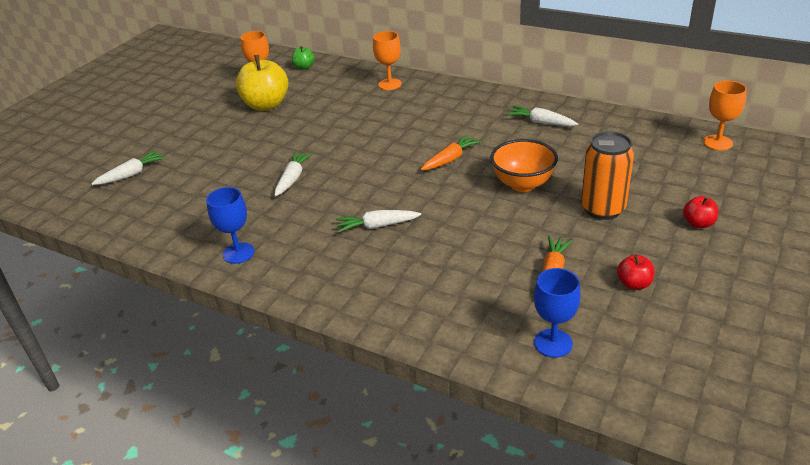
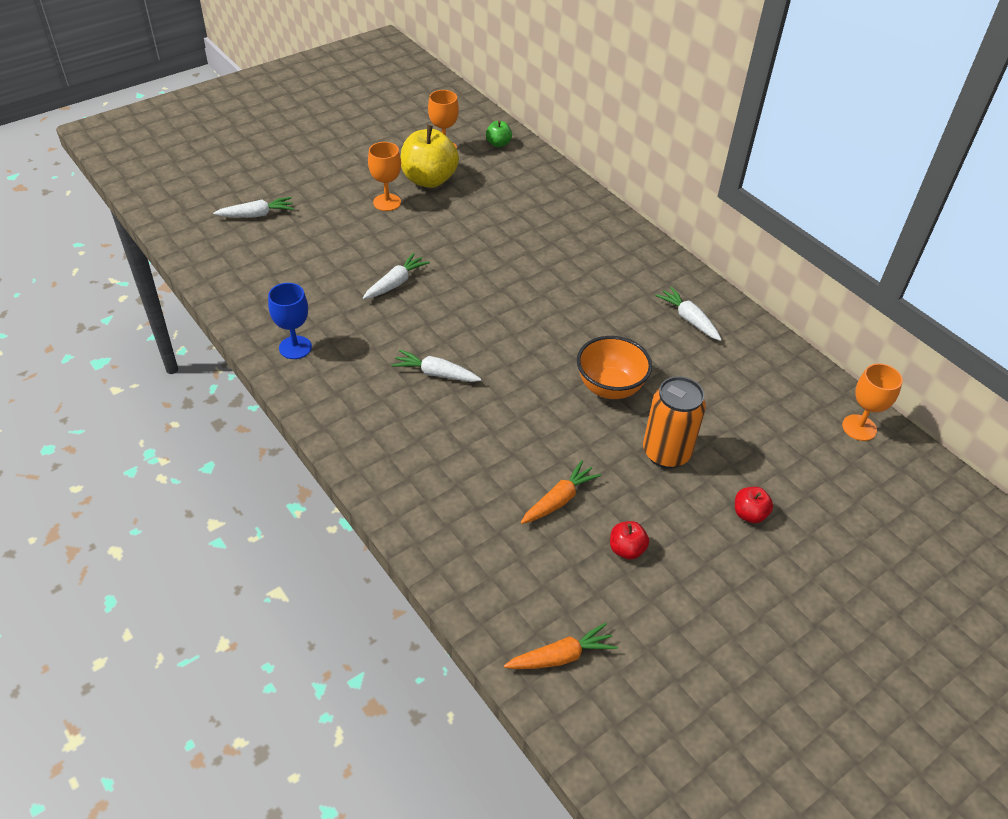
camera: 20 degrees right, 10 degrees up
(390, 84) = (569, 203): orange goblet -> orange goblet (387, 202)
(450, 159) = (561, 326): orange carrot -> orange carrot (561, 656)
(553, 343) = (501, 573): blue goblet -> none

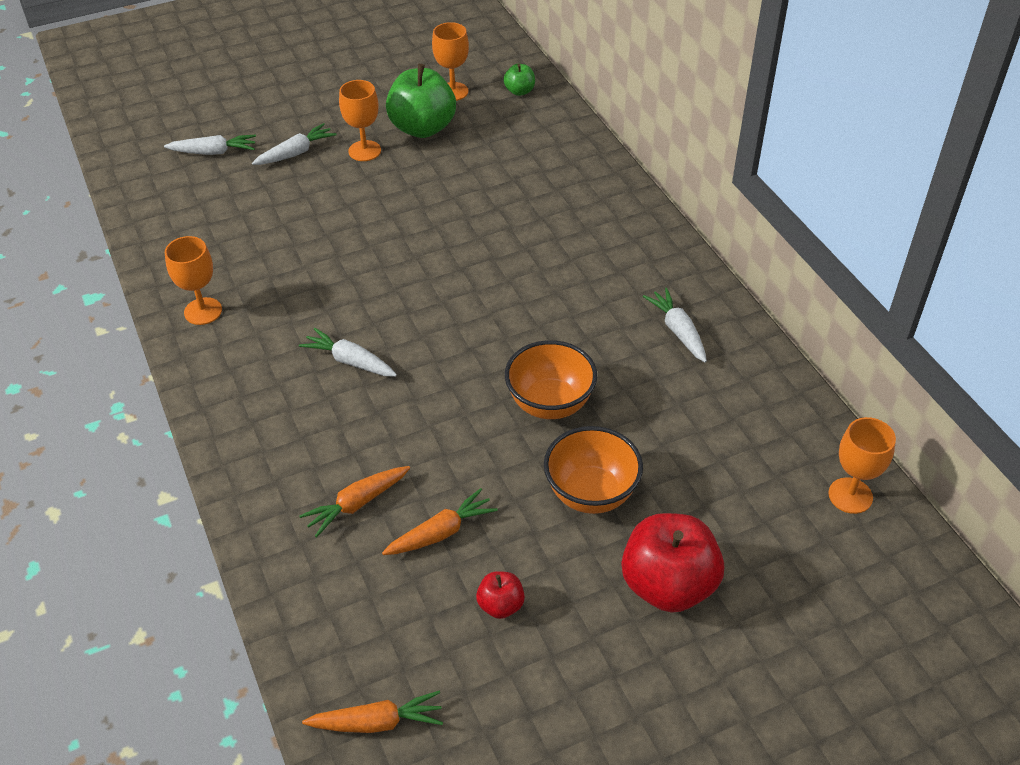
camera: 15 degrees right, 0 degrees up
(295, 347) = (203, 311): blue goblet -> orange goblet
(395, 283) = (341, 248): white carrot -> white carrot (296, 153)
(429, 180) = (422, 128): yellow apple -> green apple
(483, 487) = (357, 504): none -> orange carrot
(666, 453) = (591, 494): orange can -> orange bowl
(749, 514) = (668, 585): red apple -> red apple, size x2.10

